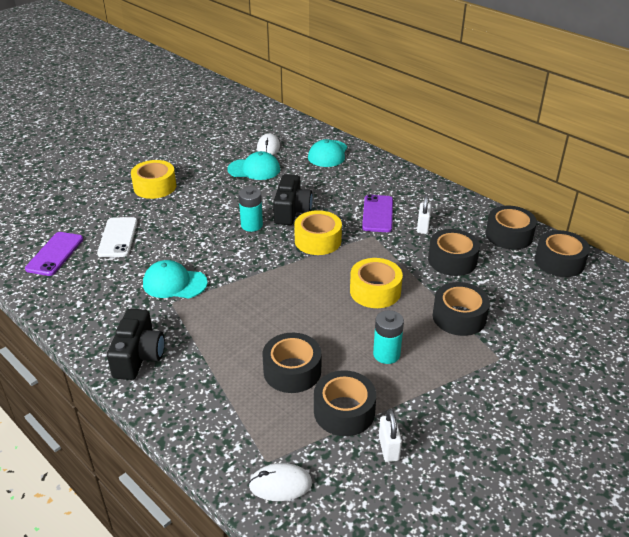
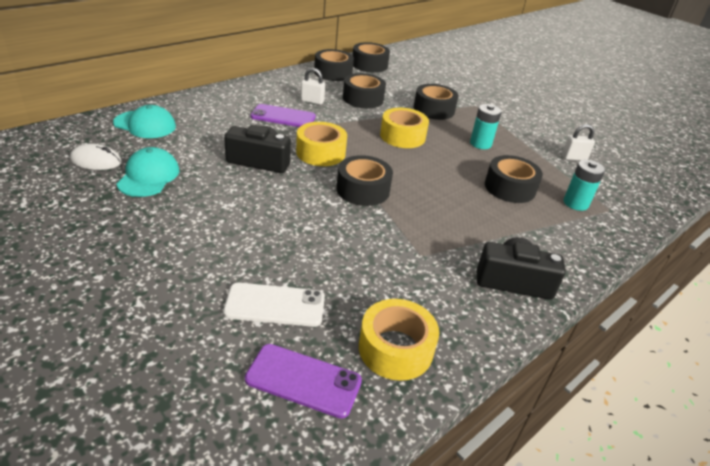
camera: 90 degrees left, 0 degrees up
(155, 187) = (144, 267): yellow tape -> yellow tape (395, 349)
(174, 283) = (386, 252): turquoise cap -> none
(251, 225) = (280, 189): turquoise battery -> turquoise battery (575, 203)
(280, 484) = (628, 205): white mouse -> none
(344, 411) = (546, 170): black tape -> black tape (363, 190)

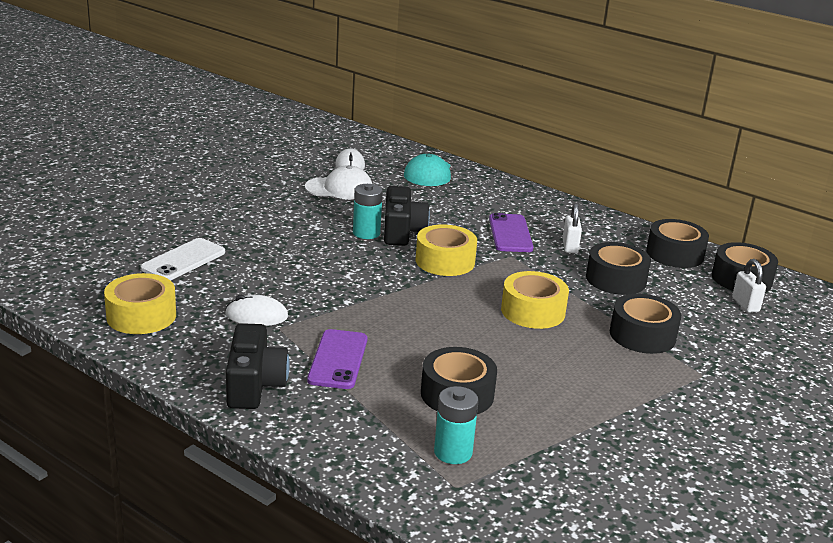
camera: 80 degrees right, 10 degrees down
(149, 176) = (339, 188): turquoise cap -> white cap
(275, 305) = (183, 260): white phone -> white phone turned 45 degrees clockwise
(303, 380) = (103, 278): purple phone -> purple phone (338, 359)
(363, 190) = (383, 290): black tape -> none
(400, 265) = (256, 315): none -> white mouse
(480, 144) = (567, 374): turquoise battery -> turquoise battery (366, 233)
(574, 158) = (601, 467): white padlock -> white padlock (745, 305)

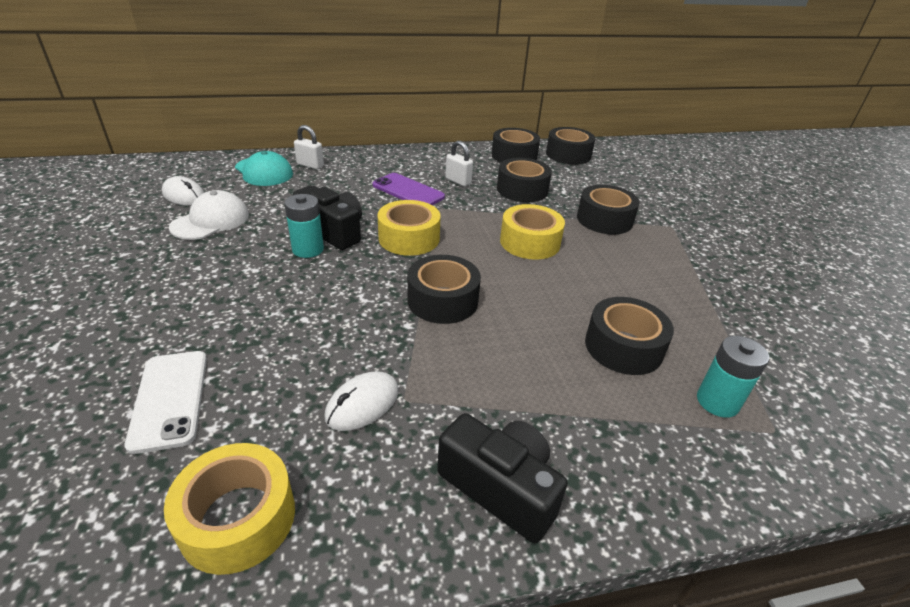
camera: 50 degrees left, 10 degrees up
(338, 359) = (506, 390): purple phone -> none
(393, 303) = (442, 300): none -> black tape
(745, 305) = (599, 169): white padlock -> white padlock (310, 165)

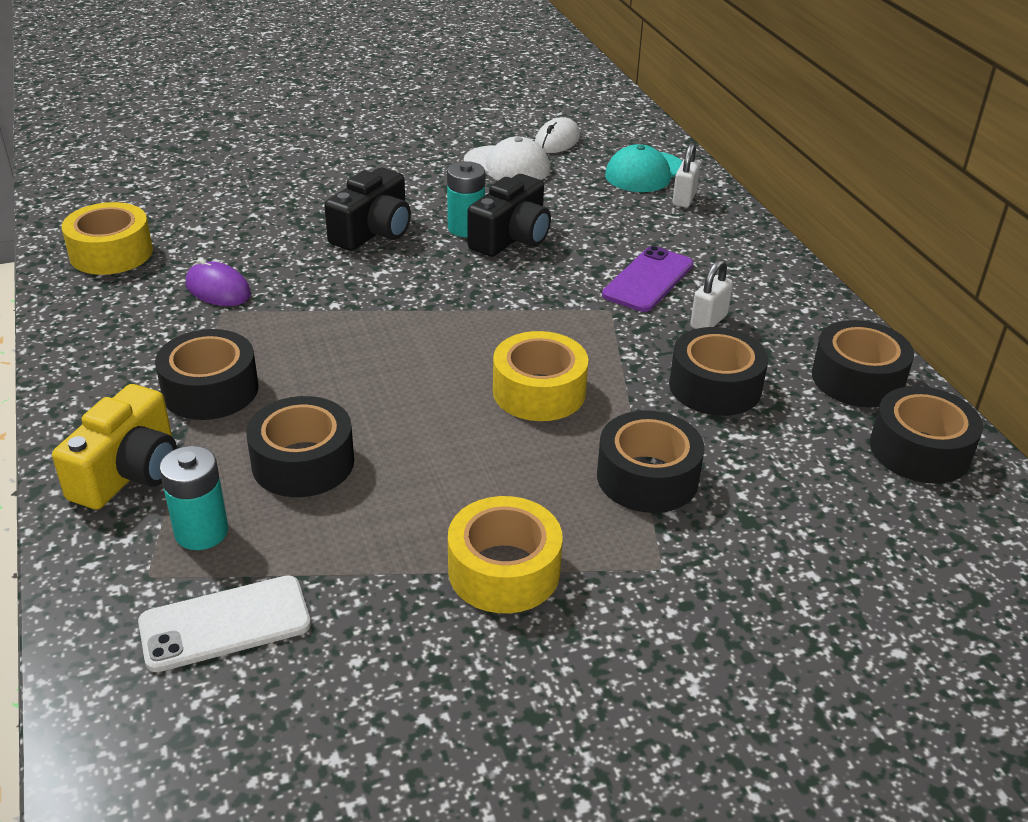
camera: 85 degrees right, 0 degrees up
(169, 399) = (230, 204): white phone -> white phone (225, 623)
(362, 404) = (218, 289): white mouse -> purple mouse
(409, 238) = (514, 291): yellow tape -> yellow tape (504, 570)
(442, 300) = (382, 323): black tape -> black tape (210, 390)
(500, 487) = (112, 367): black camera -> black camera (373, 232)
(663, 455) = (129, 472): none -> yellow camera

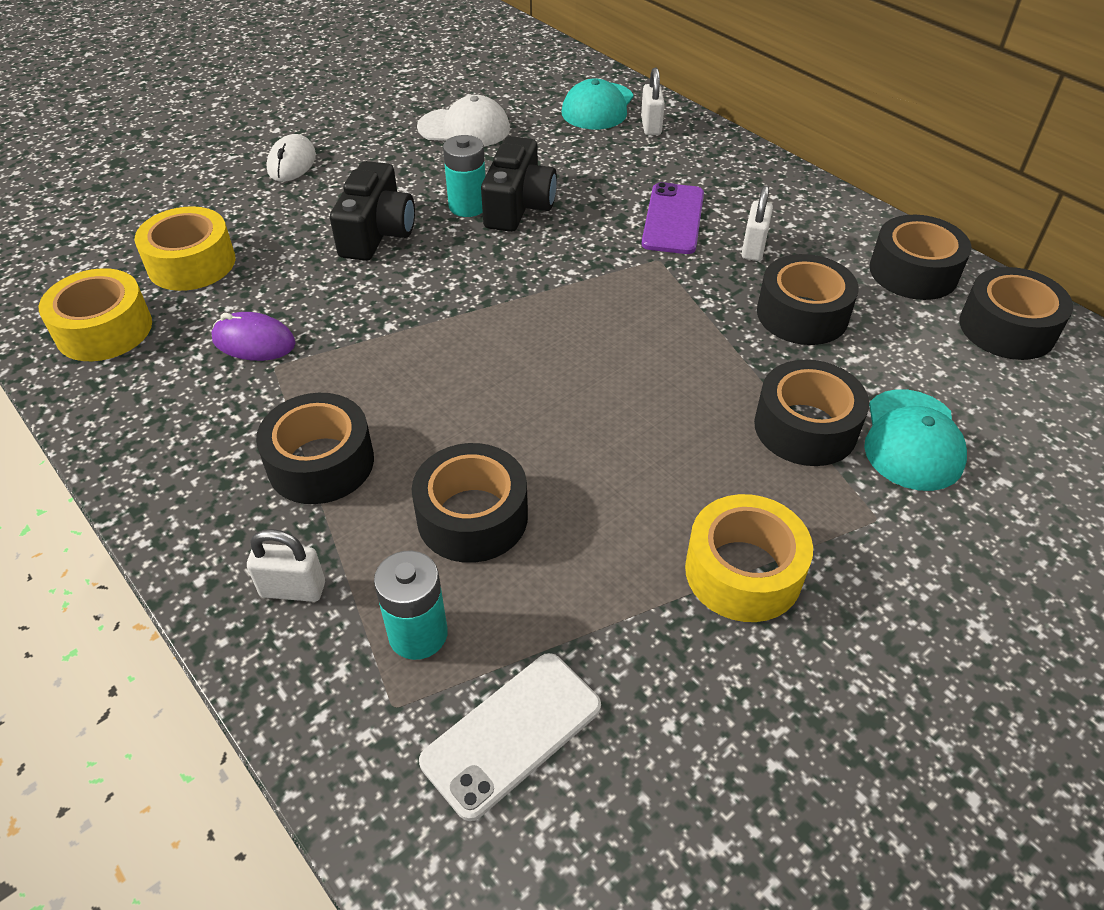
camera: 20 degrees left, 10 degrees up
(129, 472) = (293, 589): yellow camera -> white padlock
(539, 391) = (651, 366): yellow tape -> yellow tape (191, 263)
(557, 141) = (495, 91): white mouse -> white mouse (292, 163)
(745, 516) = (912, 440): none -> turquoise cap

